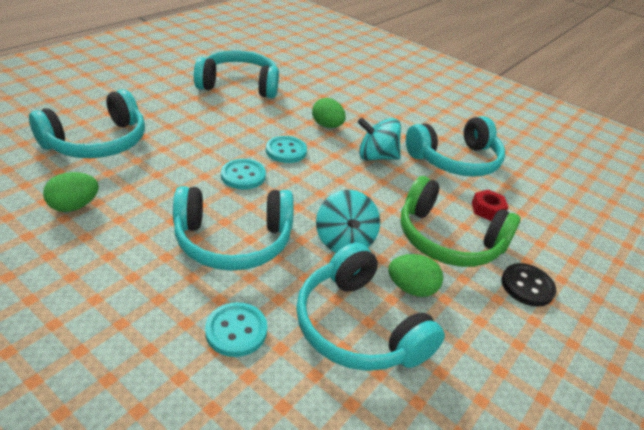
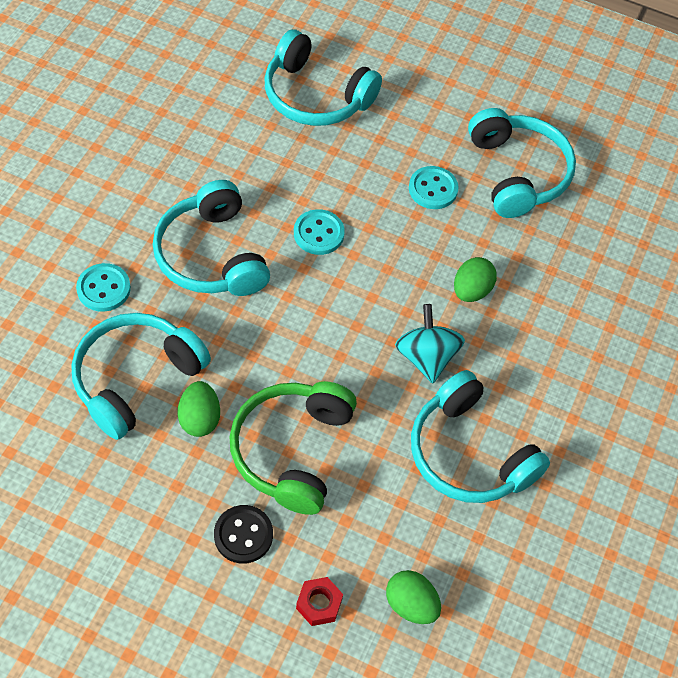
camera: 75 degrees right, 20 degrees up
(74, 206) = (210, 123): green egg -> green egg (411, 604)
(286, 151) = (388, 260): turquoise button -> turquoise button (433, 189)
(344, 241) = (248, 348): turquoise spinning top -> none
(487, 210) = (370, 494): red nut -> red nut (319, 604)

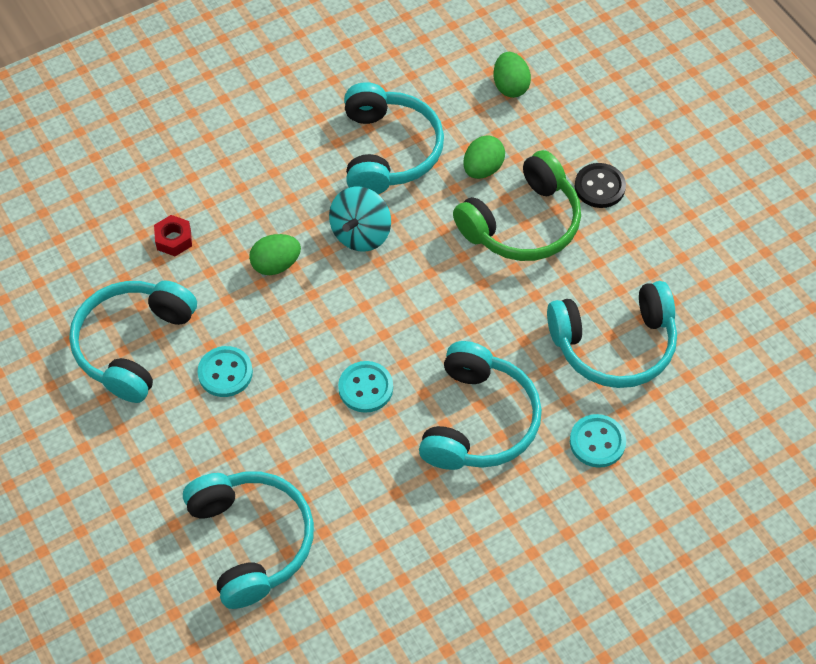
camera: 140 degrees left, 0 degrees up
(200, 418) = (580, 285): green egg -> green egg (482, 169)
(319, 604) = (574, 119): red nut -> red nut (174, 239)

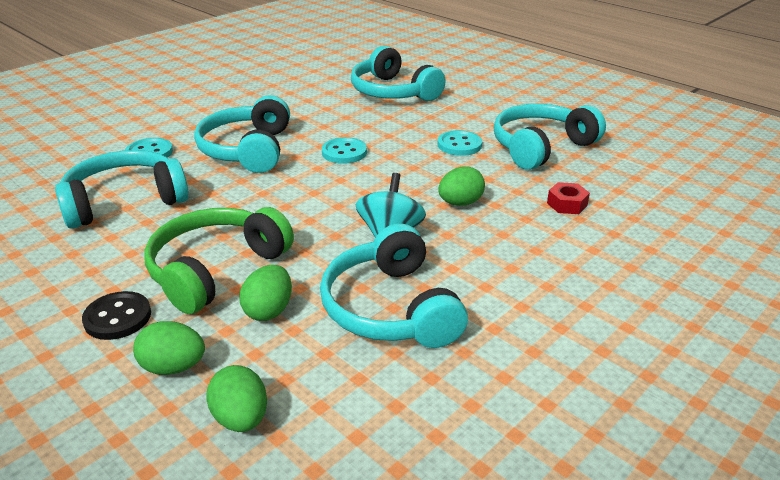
camera: 165 degrees right, 25 degrees down
(134, 345) = (541, 147): turquoise headphones -> turquoise headphones turned 135 degrees counterclockwise
(554, 133) = (173, 367): none -> green egg

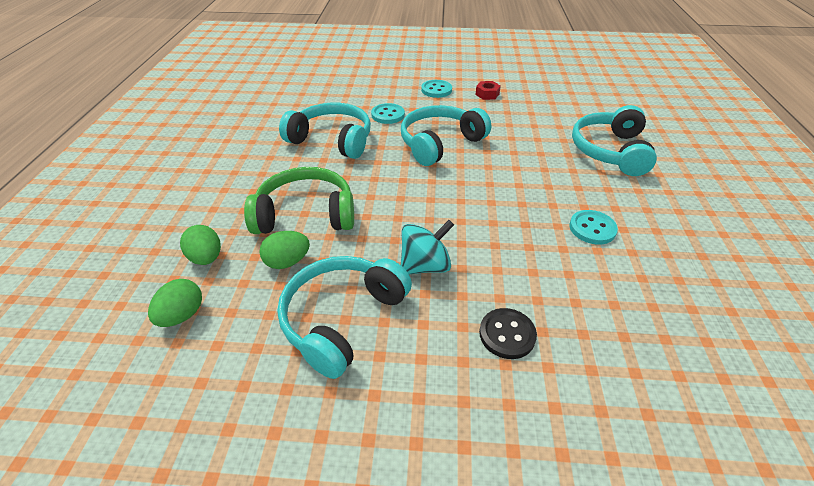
camera: 50 degrees right, 10 degrees up
(117, 317) = (231, 209): black button -> black button (507, 334)
(344, 152) = (495, 181): turquoise button -> turquoise button (436, 90)
(460, 203) = (512, 278): green egg -> none
(541, 147) = (667, 278): turquoise headphones -> none
(567, 204) = (601, 348): red nut -> red nut (487, 94)

